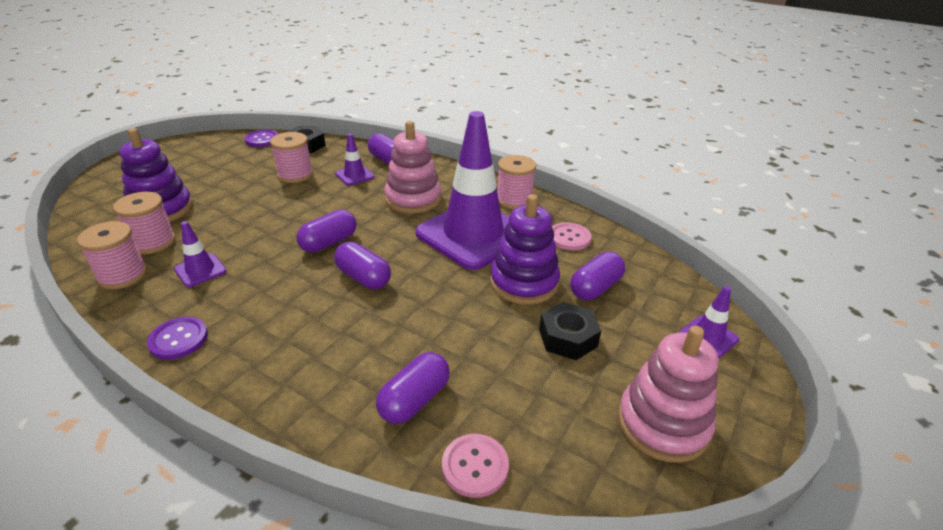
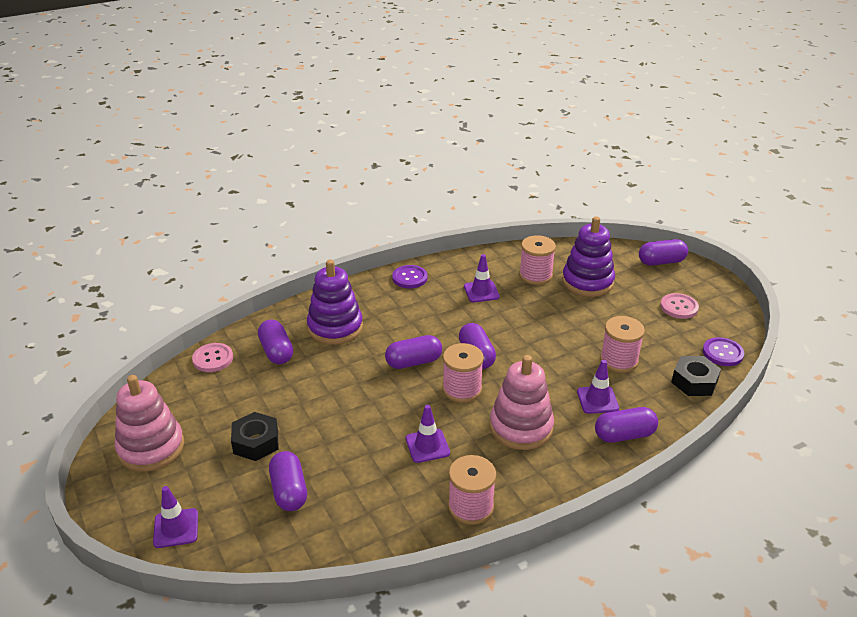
camera: 120 degrees right, 0 degrees up
(111, 178) = (661, 262): none -> purple capsule
(122, 275) = (498, 262): pink spool -> pink spool (462, 389)
(473, 234) = (427, 446): purple traffic cone -> purple traffic cone, size x0.41
(524, 282) = (334, 448): purple stacking toy -> purple stacking toy (335, 327)
(569, 238) = (370, 515): pink button -> pink button (679, 307)

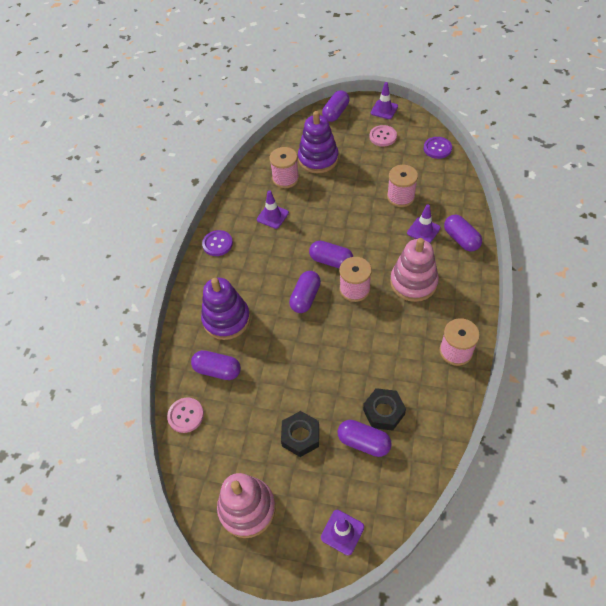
camera: 45 degrees left, 20 degrees up
(427, 446) = (388, 340): purple traffic cone -> purple traffic cone (384, 110)
(624, 435) = (461, 239): purple capsule -> purple capsule turned 60 degrees counterclockwise
(694, 382) = (448, 178): black nut -> black nut (383, 412)

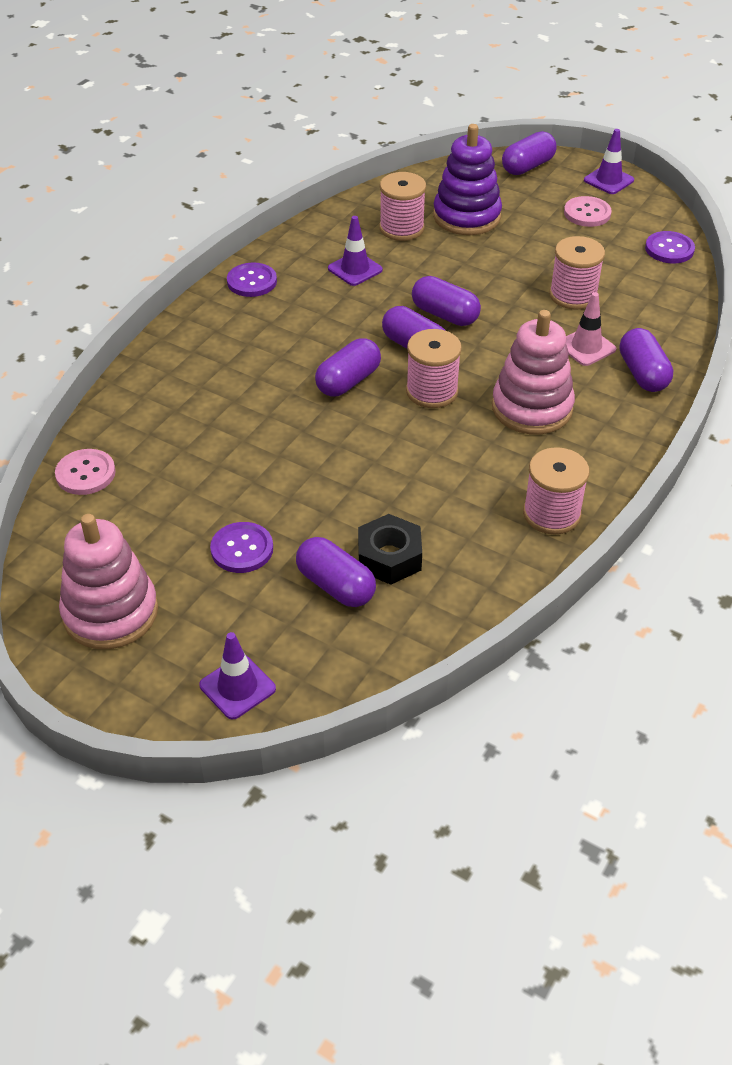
camera: 15 degrees right, 10 degrees down
(217, 370) = (164, 433): purple capsule -> purple capsule (445, 315)
(226, 319) = (212, 375): purple stacking toy -> none
(300, 436) = (242, 549): black nut -> purple button
(423, 230) = (586, 347): purple traffic cone -> pink traffic cone

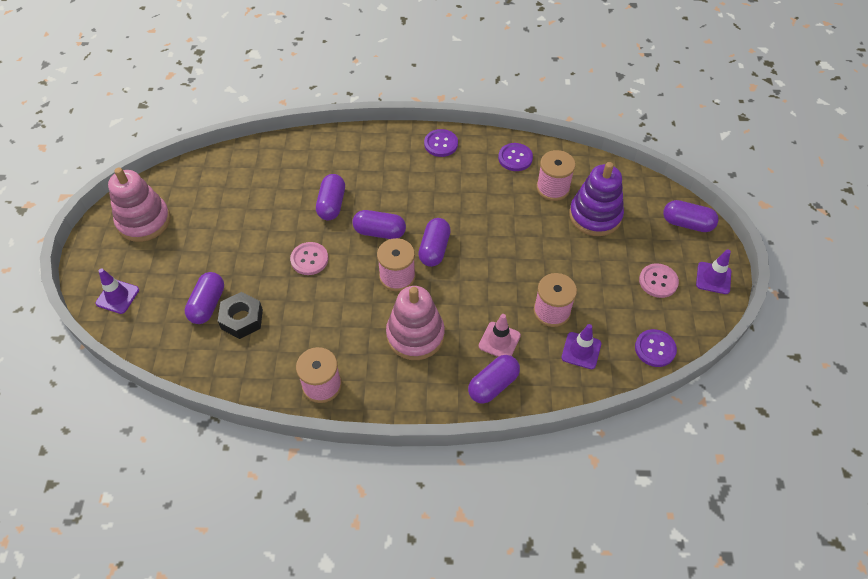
camera: 60 degrees right, 10 degrees up
(85, 474) = (235, 159): pink button -> pink button (309, 259)
(242, 549) = (214, 251): purple button -> purple button (515, 158)
(355, 269) = (490, 185): purple traffic cone -> purple traffic cone (581, 350)
(445, 315) = (478, 250): purple capsule -> purple capsule (332, 204)

